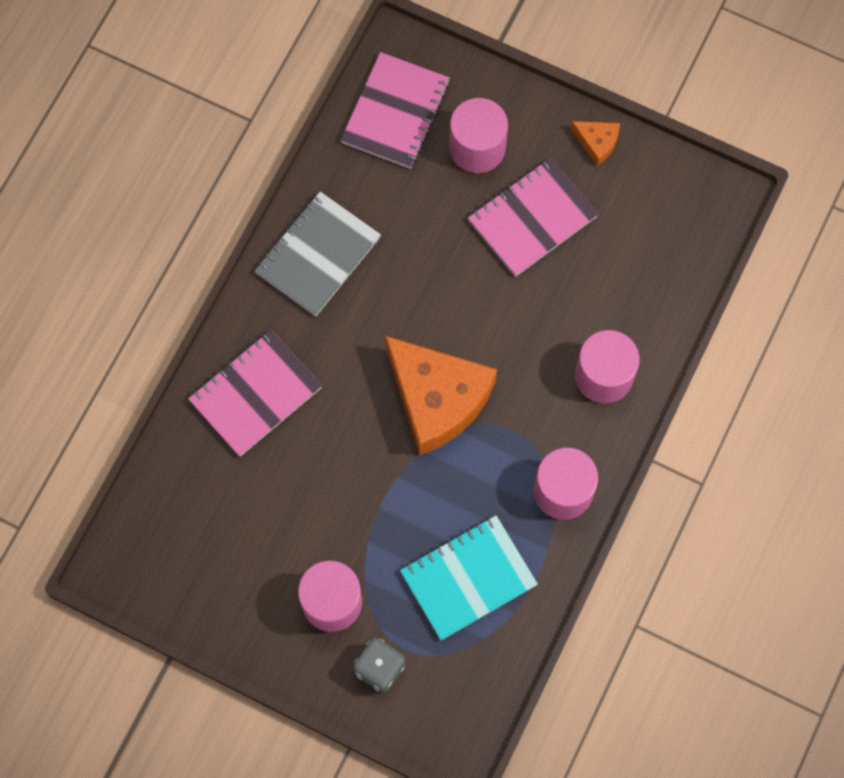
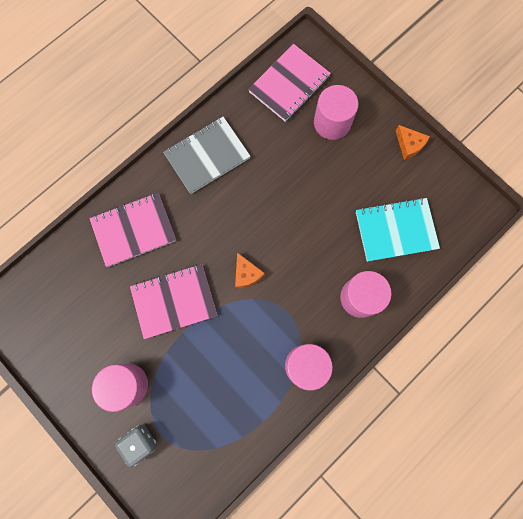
camera: 20 degrees right, 5 degrees up
(437, 399) = (246, 274): orange cheese -> orange cheese, size x0.43
(468, 578) = (221, 402): turquoise notebook -> turquoise notebook (395, 230)
(532, 219) = (350, 179): pink notebook -> pink notebook (174, 301)

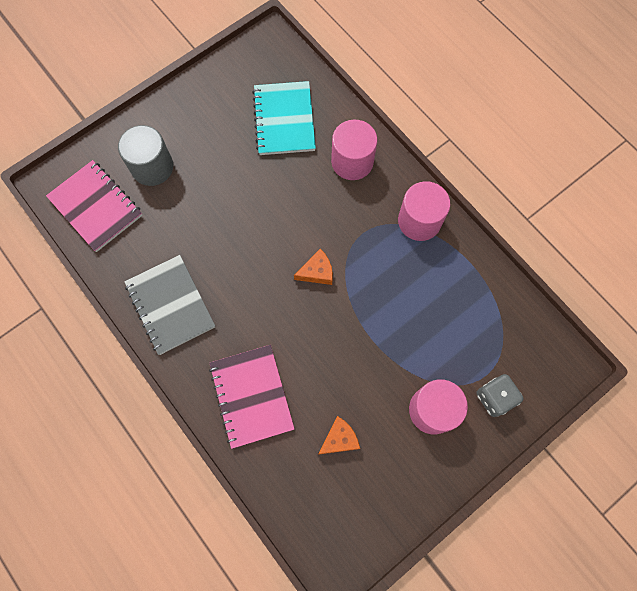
camera: 85 degrees left, 5 degrees down
(174, 301) = (341, 352): pink notebook -> none
(332, 123) = (152, 167): pink cylinder -> grey cylinder
(409, 145) = (191, 95): orange cheese -> orange cheese (339, 439)

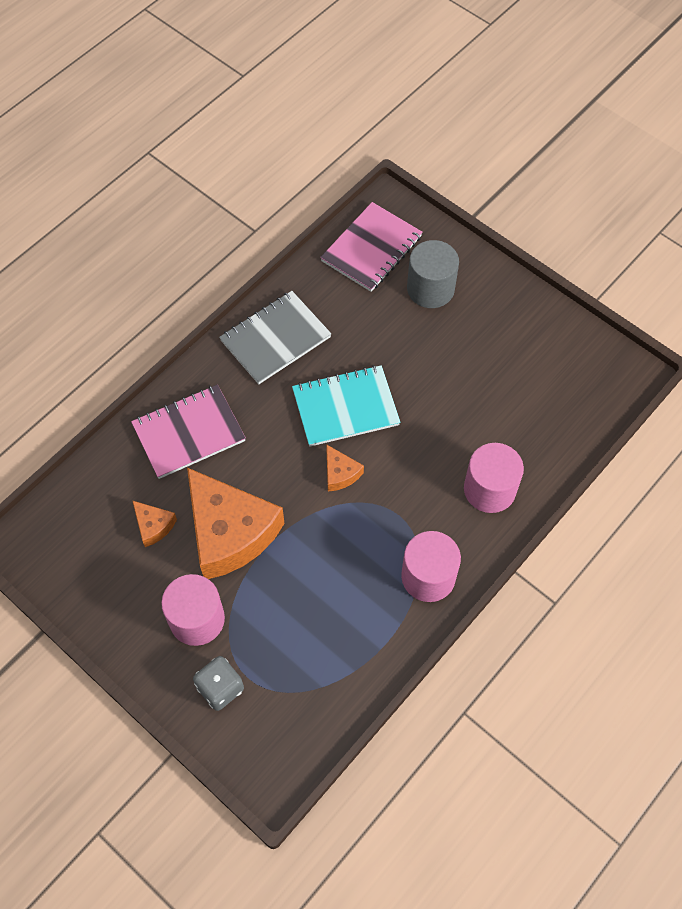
camera: 80 degrees right, 10 degrees down
(284, 120) = (525, 407): turquoise notebook -> turquoise notebook (345, 407)
(356, 372) = (229, 532): none -> orange cheese

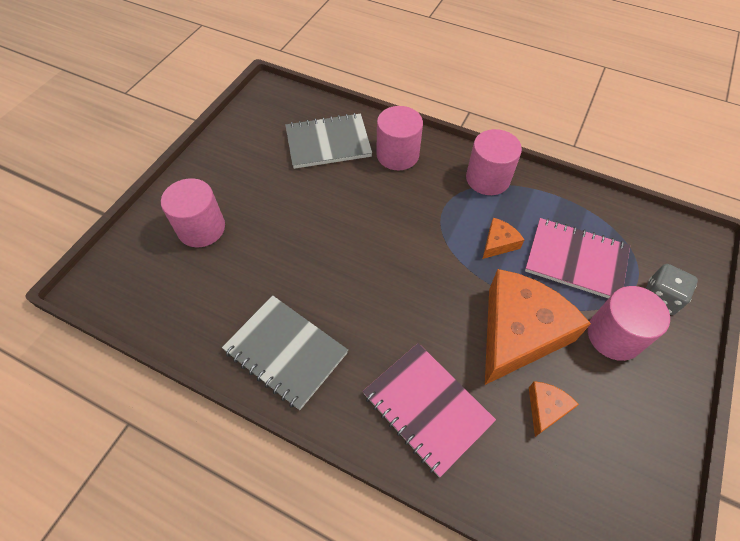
camera: 105 degrees left, 5 degrees down
(340, 473) = (421, 257): orange cheese -> orange cheese (498, 243)
(345, 407) = (352, 268): turquoise notebook -> none
(371, 249) = (154, 288): pink notebook -> pink notebook (575, 260)
(430, 289) = (201, 228): grey cylinder -> pink cylinder
(525, 421) = (328, 143): none -> grey notebook

